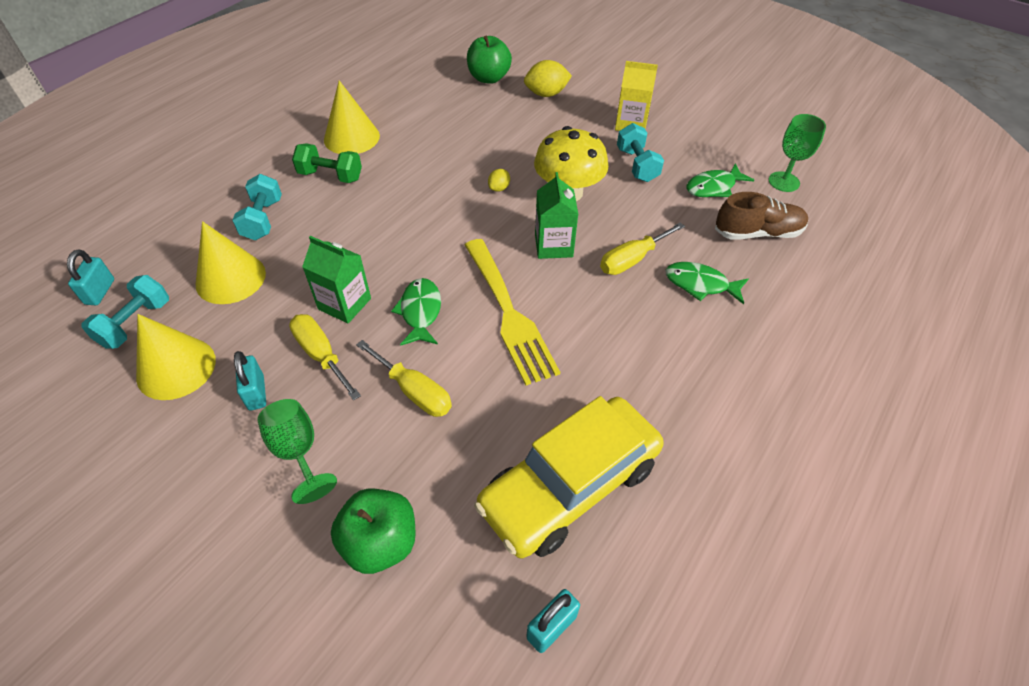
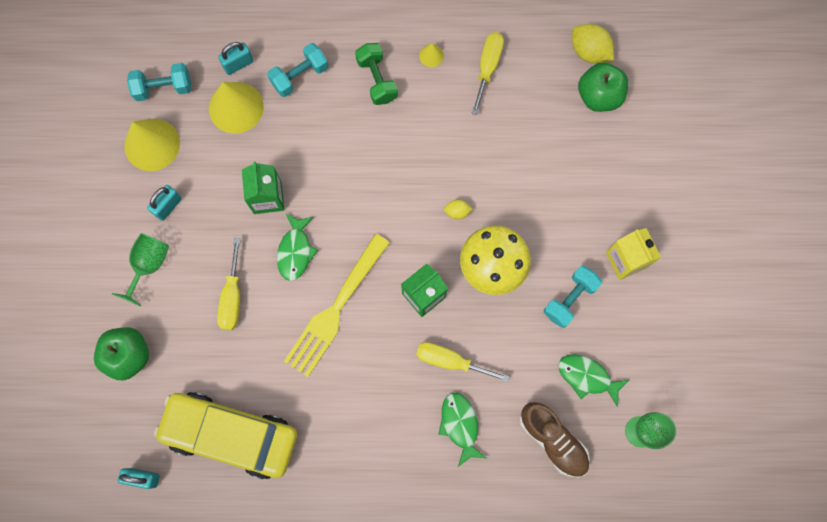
camera: 55 degrees right, 25 degrees up
(100, 292) = (169, 41): turquoise padlock -> turquoise padlock (238, 64)
(321, 355) = (219, 219): yellow screwdriver -> yellow screwdriver (487, 68)
(351, 137) = (431, 55): yellow cone -> yellow cone, size x0.45
(420, 312) = (295, 251): green fish -> green fish turned 135 degrees clockwise
(546, 94) = (614, 161): yellow lemon -> yellow lemon (589, 52)

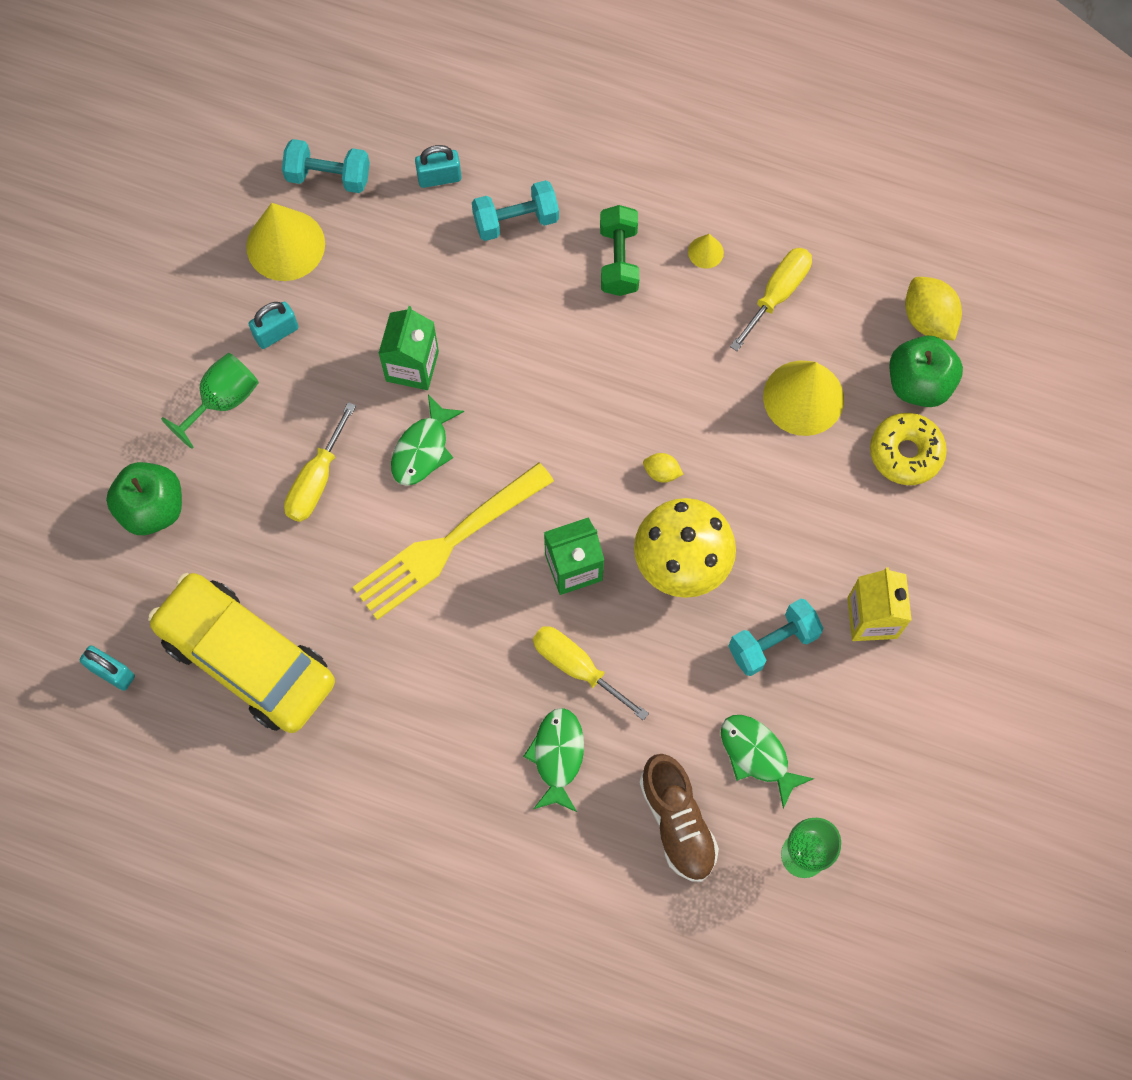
camera: 20 degrees right, 5 degrees down
(236, 107) = (415, 233): yellow cone -> yellow cone (803, 397)
(607, 144) = (905, 453): none -> yellow donut

